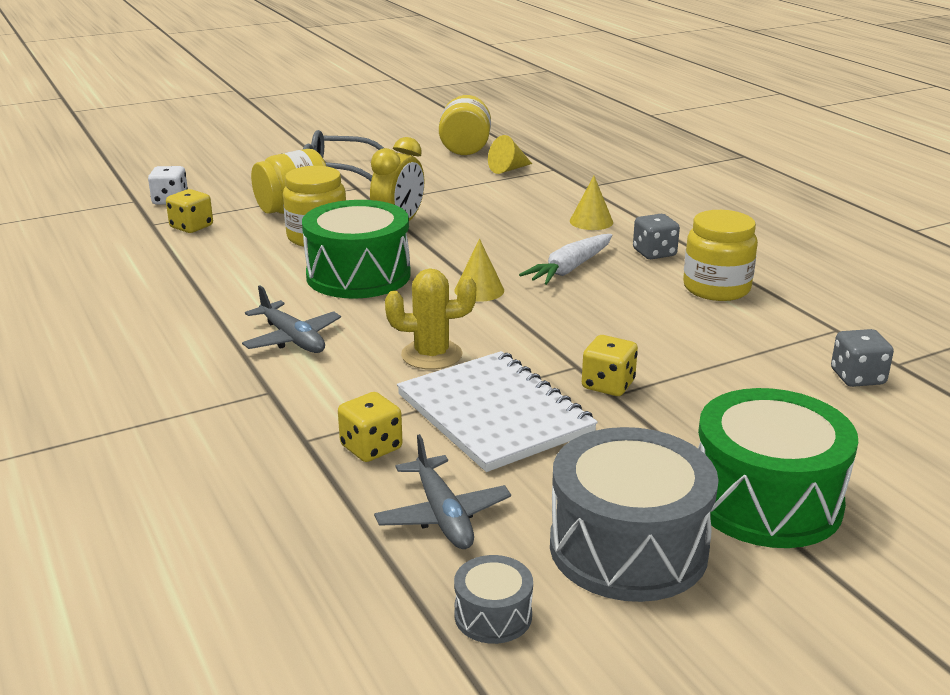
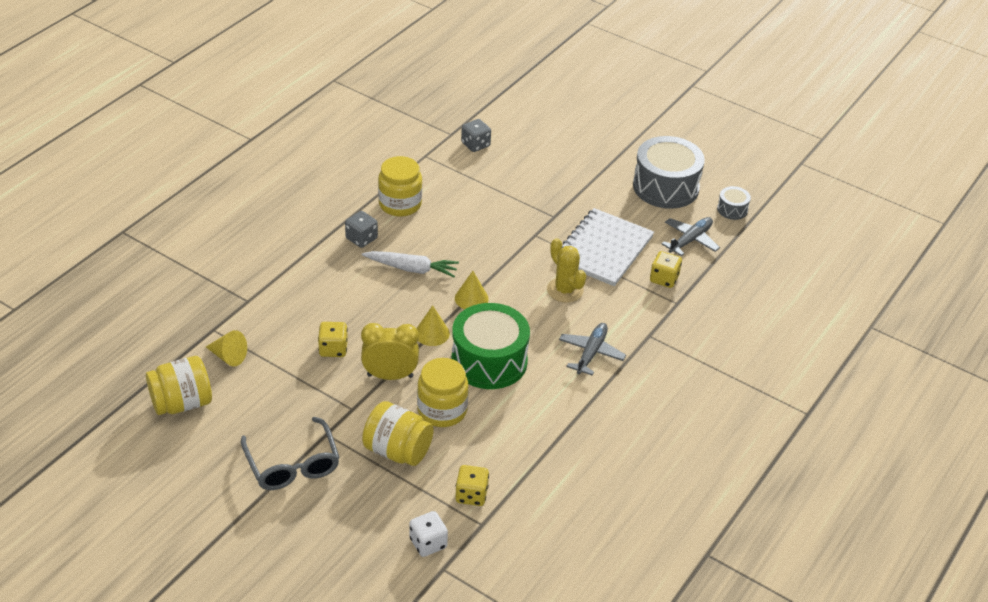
camera: 120 degrees left, 15 degrees up
(591, 221) = (322, 279): yellow cone -> yellow cone (432, 333)
(608, 385) = (546, 220): yellow dice -> yellow dice (333, 349)
(766, 500) = (604, 158): green drum -> none

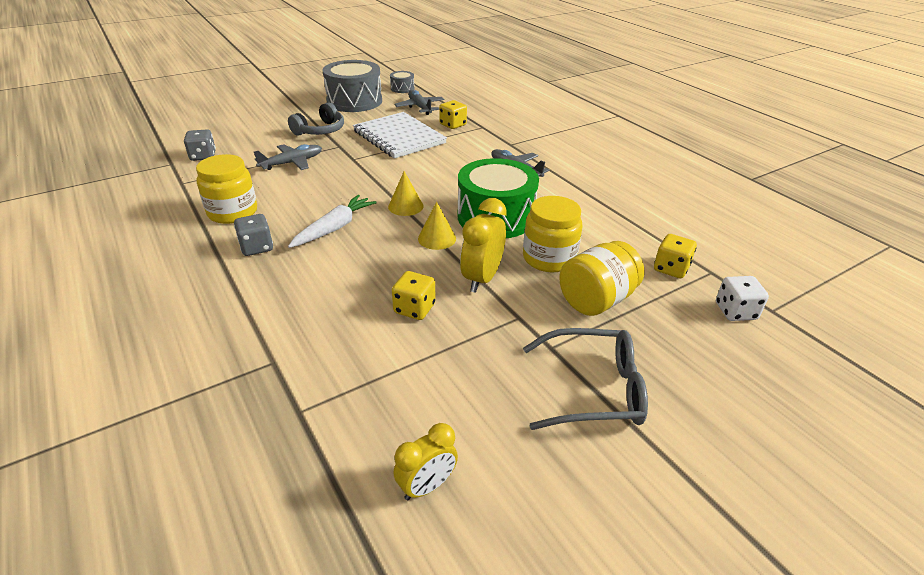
camera: 65 degrees left, 5 degrees down
(182, 403) = (427, 486): yellow jar -> yellow clock
(228, 356) = (364, 407): yellow cone -> none
(500, 201) = (292, 163): none -> grey plane
(565, 290) = (432, 162): yellow cactus -> none
(577, 191) = (320, 130): none -> grey headphones

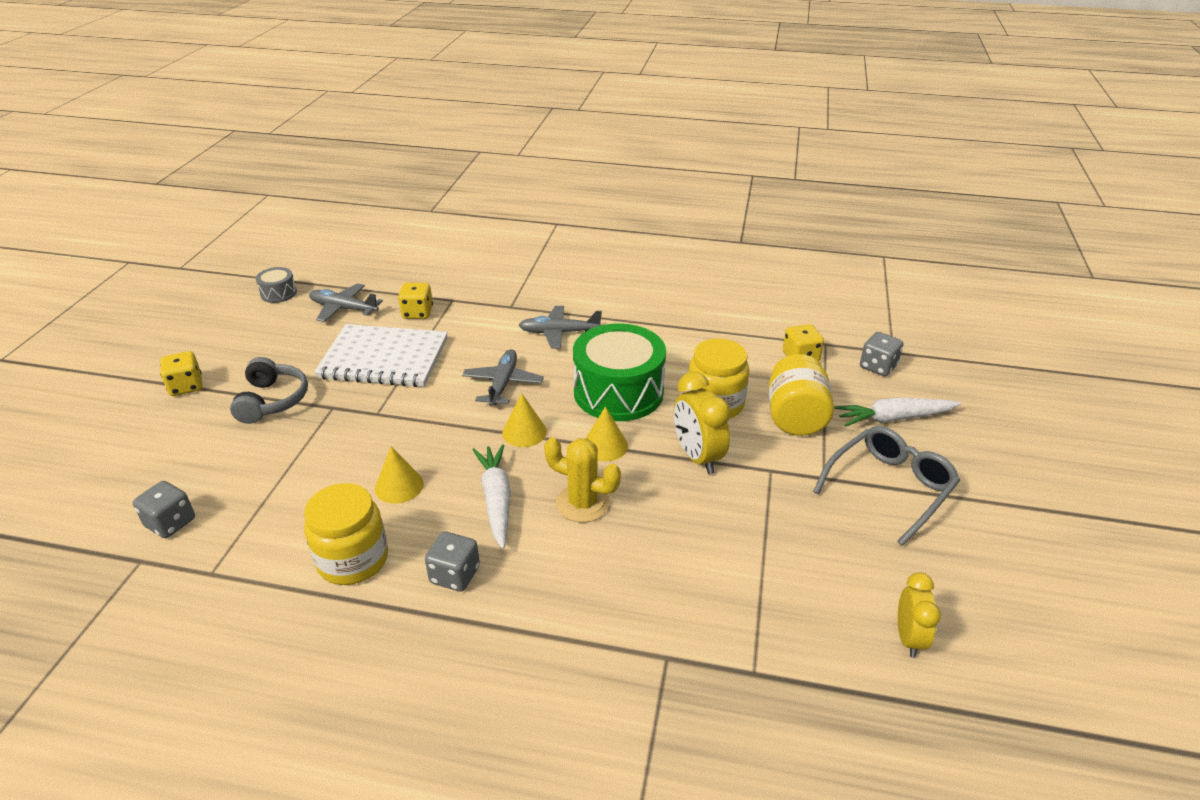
camera: 45 degrees left, 0 degrees up
(292, 163) = (312, 460): grey plane -> grey plane (503, 384)
(305, 194) = (399, 486): none -> yellow cone
(354, 101) = (245, 339): grey drum -> none
(372, 258) = (583, 503): none -> yellow cactus
(414, 308) = (692, 521): yellow dice -> yellow dice (186, 386)
(685, 351) = (893, 418): none -> white carrot
(735, 311) = (878, 366): white dice -> grey dice

